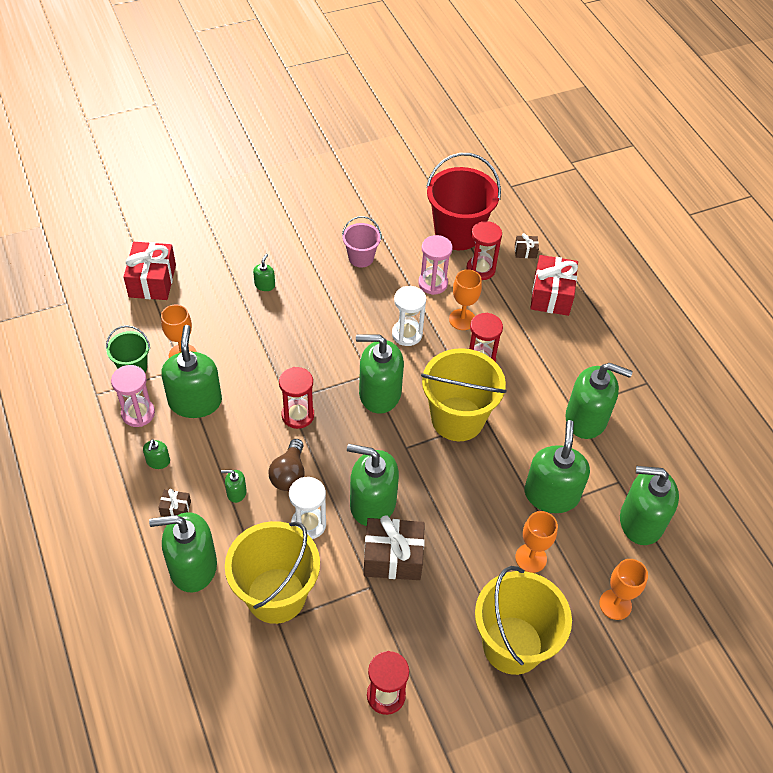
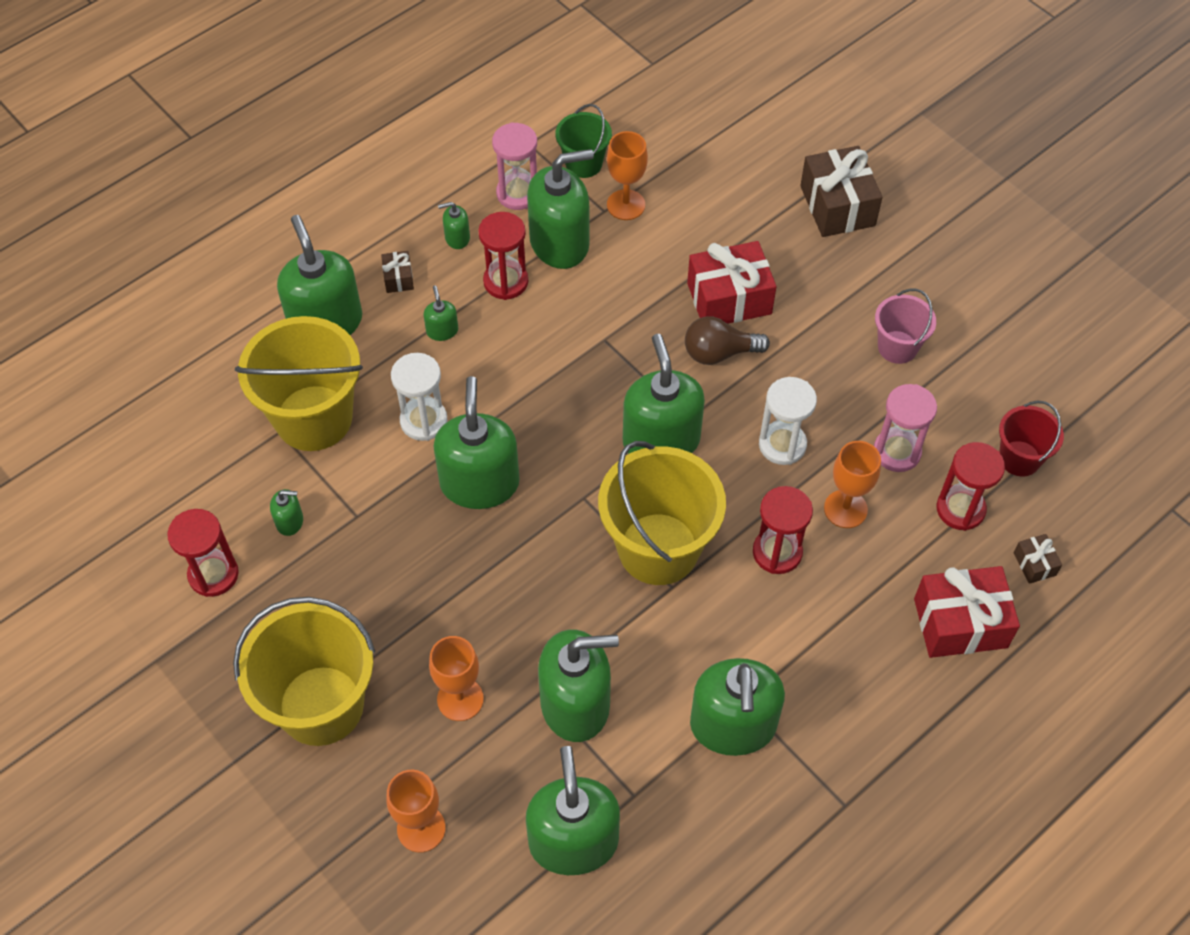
camera: 75 degrees right, 5 degrees up
(152, 281) = (730, 131): red gift -> red gift (729, 298)
(265, 285) = (786, 251): green soap dispenser -> green soap dispenser (290, 521)
(289, 474) = (489, 377): brown light bulb -> brown light bulb (719, 353)
(298, 415) = (584, 357): red hourglass -> red hourglass (506, 282)
(393, 557) = (406, 529): brown gift -> brown gift (837, 206)
(457, 233) = (1019, 458): red bucket -> red bucket, size x0.53

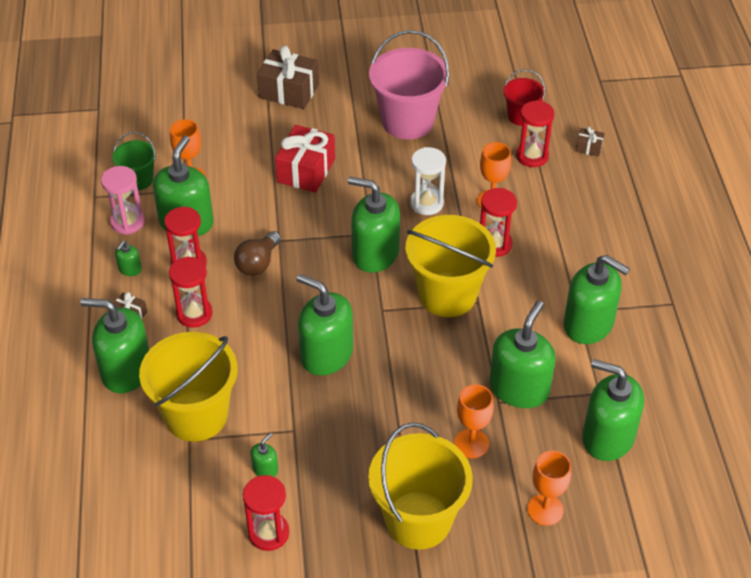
camera: 55 degrees left, 10 degrees down
(423, 421) = (254, 358): white hourglass -> none
(442, 330) = (194, 314): green soap dispenser -> red hourglass
(719, 353) = (339, 195): brown light bulb -> brown light bulb (258, 263)
(897, 347) = (407, 121): pink bucket -> pink bucket, size x1.89
(897, 452) = (474, 160): pink hourglass -> none
(960, 623) = (600, 196): red gift -> none

